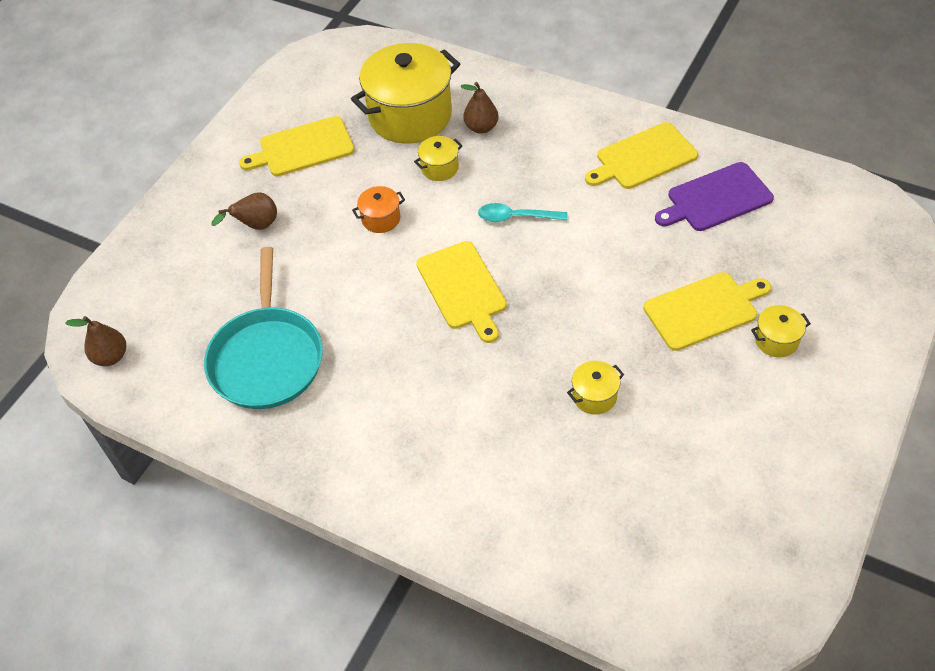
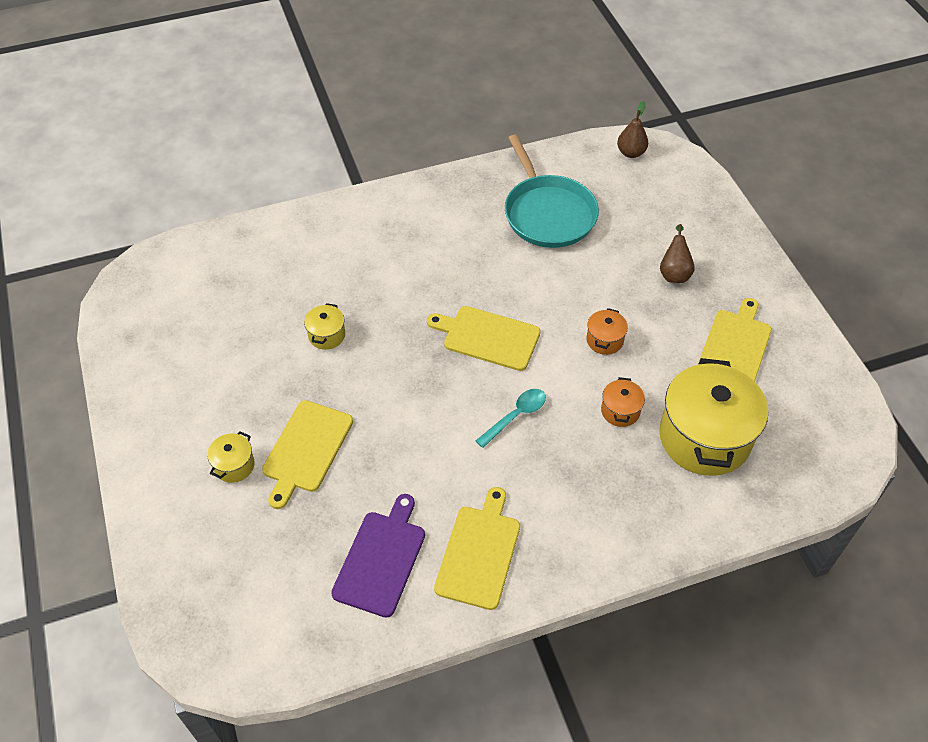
camera: 130 degrees right, 0 degrees up
(267, 358) = (547, 213): turquoise pan -> turquoise pan turned 150 degrees counterclockwise
(439, 168) = (620, 411): yellow pot -> orange pot
(481, 127) = (638, 473): brown pear -> none

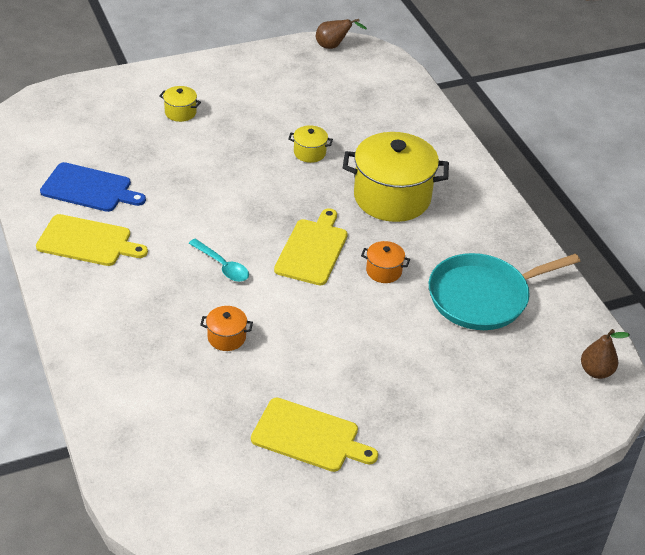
camera: 85 degrees right, 10 degrees down
(306, 449) = (193, 147): yellow cutting board -> none
(381, 559) = (89, 188): purple cutting board -> blue cutting board
(604, 340) = (313, 331): orange pot -> orange pot (384, 271)
(674, 273) = (410, 394): brown pear -> brown pear (333, 46)
(704, 437) = (193, 398): yellow pot -> yellow pot (392, 197)

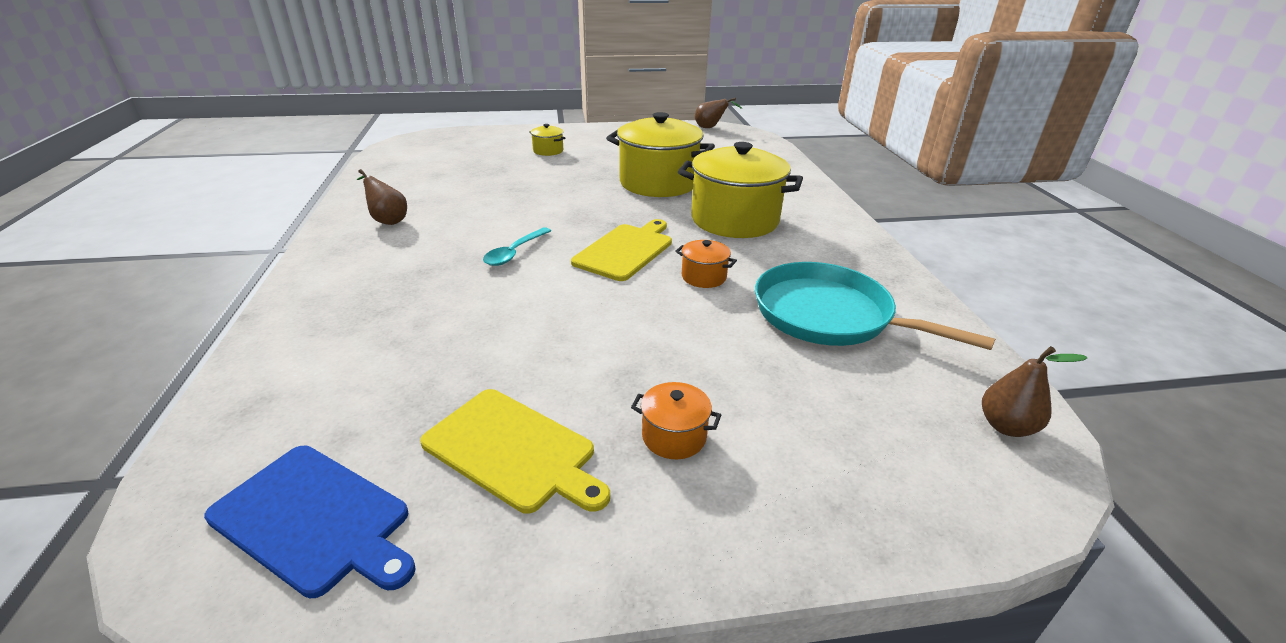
camera: 15 degrees right, 10 degrees down
(87, 241) = (387, 220): yellow cutting board -> brown pear
(89, 188) = (424, 186): blue cutting board -> blue cutting board (314, 519)
(222, 266) = (514, 253): turquoise spoon -> turquoise spoon turned 60 degrees clockwise
(226, 337) = (474, 316): orange pot -> orange pot (674, 436)
(309, 153) = (658, 183): yellow pot -> yellow pot, size x2.30
(483, 296) = (829, 315): turquoise pan -> turquoise pan turned 45 degrees clockwise

